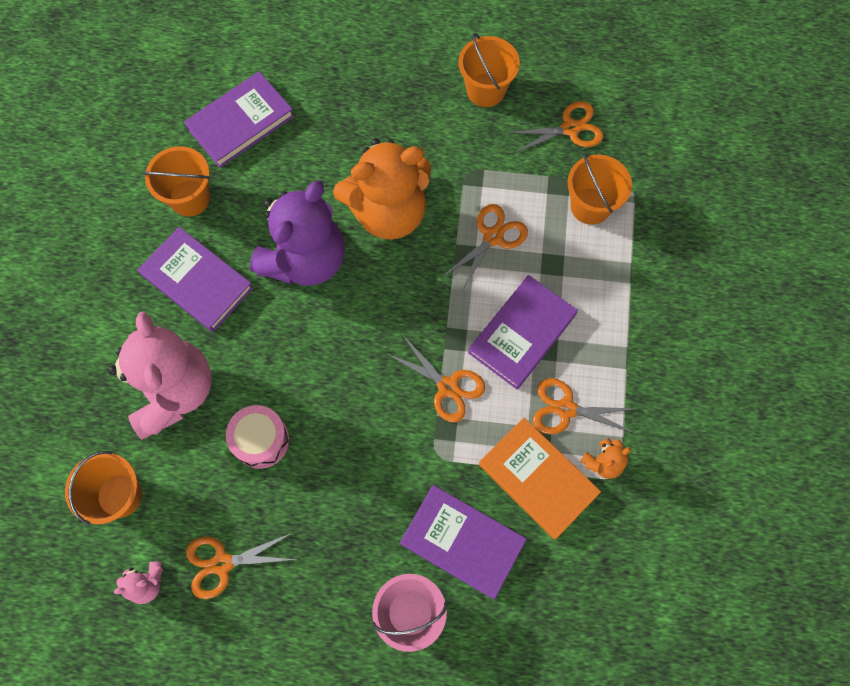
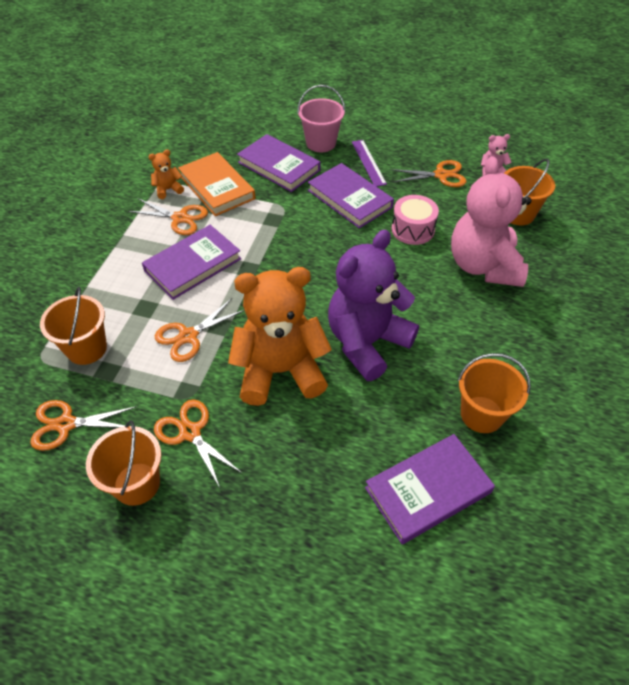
camera: 170 degrees left, 20 degrees down
(197, 281) = (469, 339): purple book -> purple book (349, 199)
(331, 575) = (368, 162): none -> purple ruler
(447, 387) = (264, 241): orange scissors -> orange scissors (190, 432)

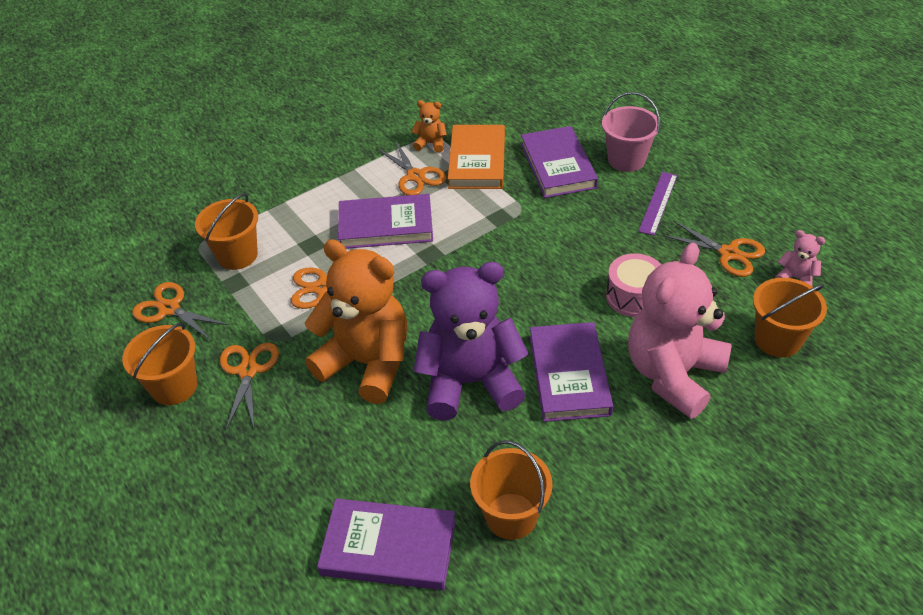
camera: 40 degrees right, 5 degrees down
(349, 199) = (598, 232): purple book -> purple book (569, 375)

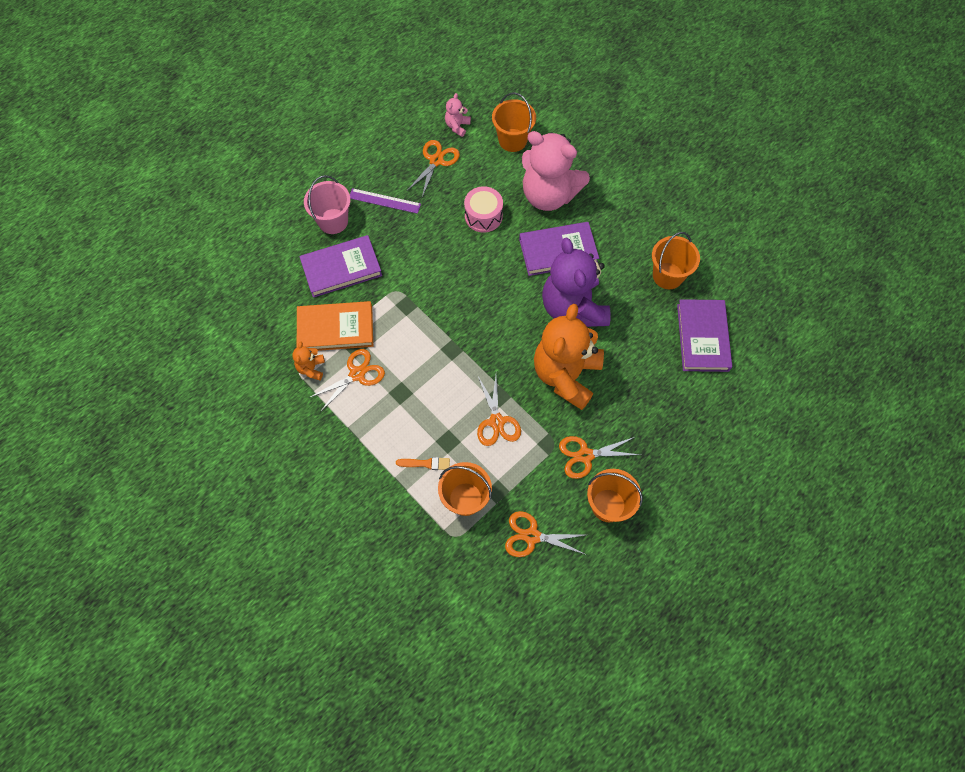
camera: 100 degrees left, 20 degrees up
(169, 309) = (532, 536): orange scissors -> orange scissors turned 75 degrees clockwise
(291, 226) = (426, 463): none -> orange brush
(386, 226) = (421, 387): purple book -> none

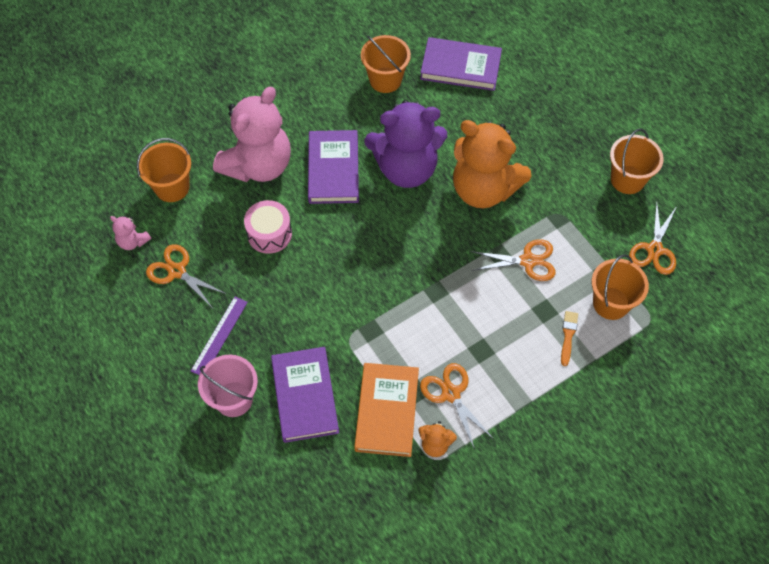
camera: 80 degrees left, 5 degrees down
(585, 455) = (574, 188): orange scissors -> none

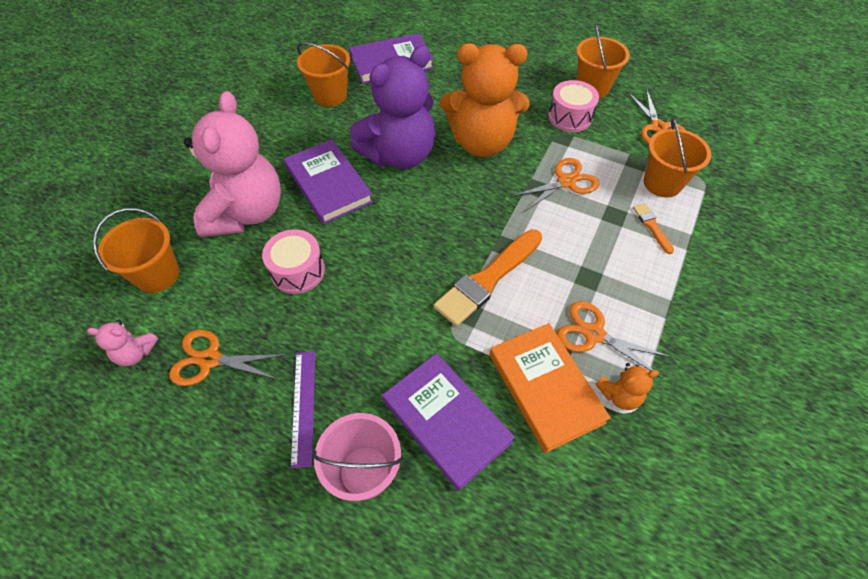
camera: 30 degrees left, 5 degrees down
(403, 311) = (487, 279): none -> orange brush
(581, 200) = (570, 117): none -> pink drum

